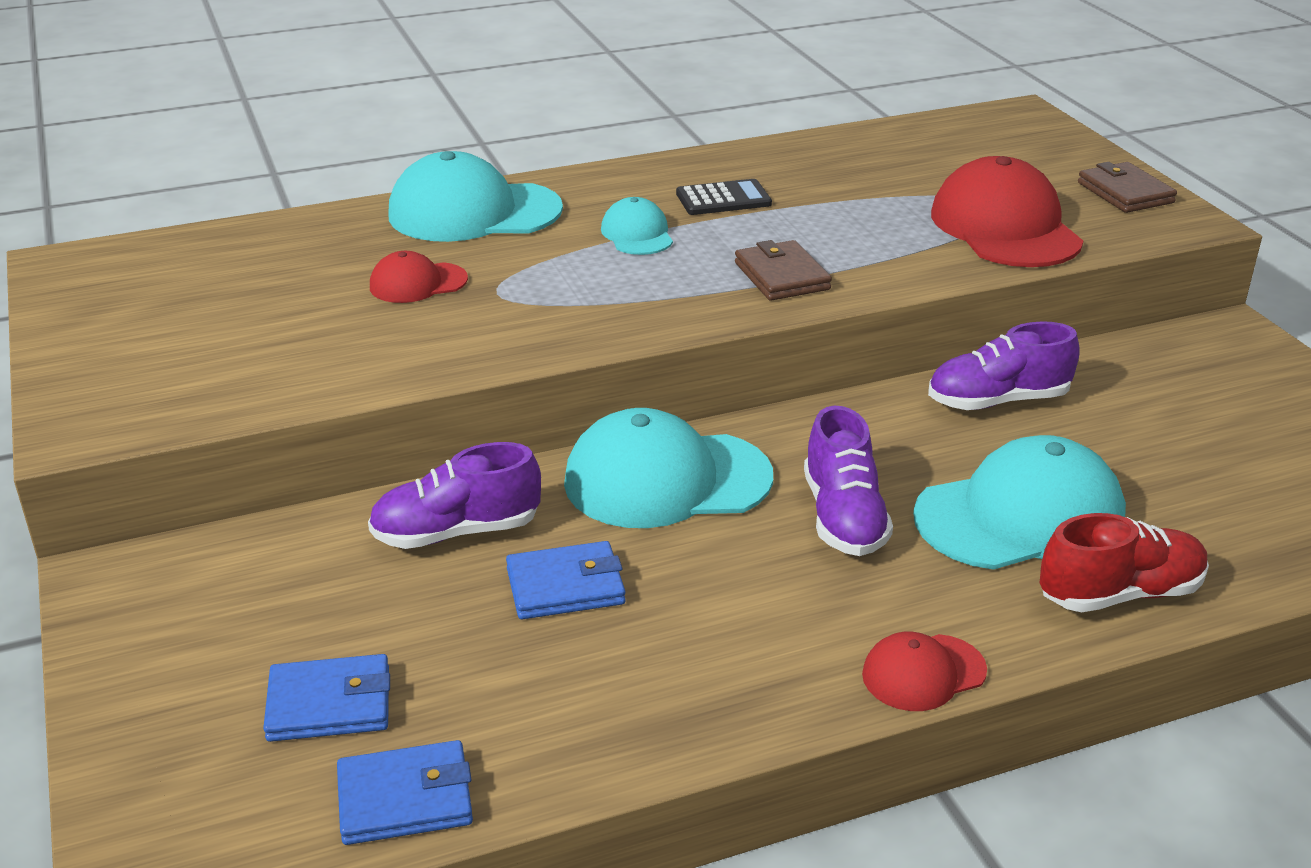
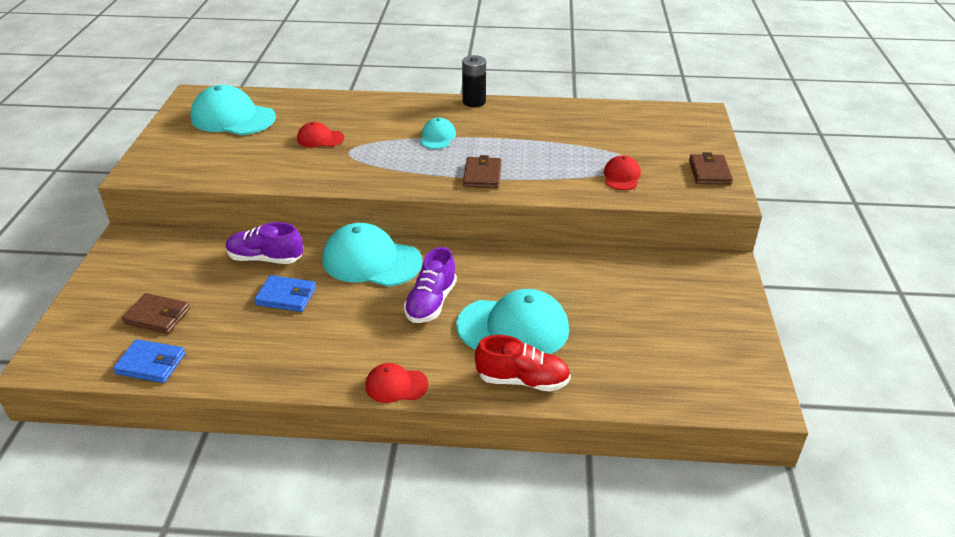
camera: 25 degrees right, 5 degrees up
(329, 704) = (157, 316): blue wallet -> brown wallet
(474, 212) = (376, 108): turquoise cap -> turquoise cap (233, 118)
(641, 167) = (474, 102): none -> black battery
(723, 199) = (496, 127): black calculator -> none
(997, 401) = (561, 267): purple shoe -> none
(1005, 227) = (621, 176): red cap -> red cap, size x0.52

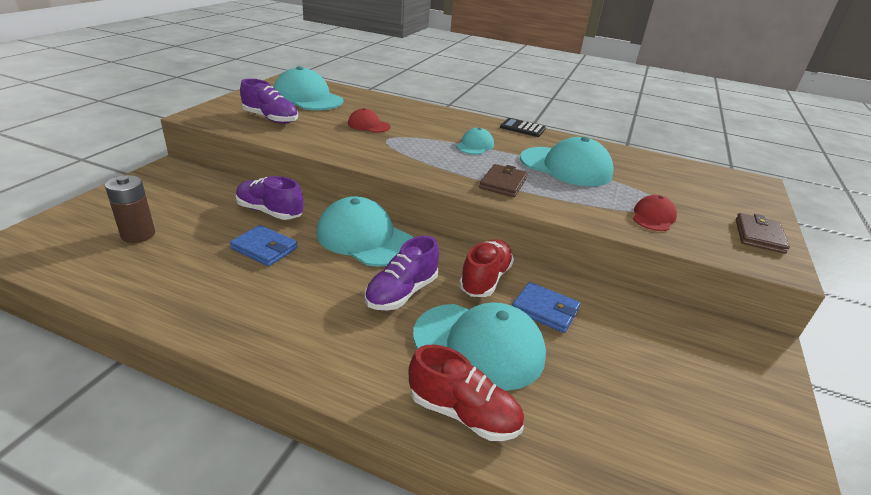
camera: 15 degrees right, 5 degrees down
(151, 364) = (94, 275): blue wallet -> blue wallet (545, 310)
(157, 316) = (138, 234): brown wallet -> brown battery
(215, 157) = (271, 119): none -> purple shoe
(396, 385) = (313, 372): red cap -> none
(474, 102) = (522, 128): black battery -> black calculator
(495, 270) = (485, 279): none -> red shoe
(531, 140) = (566, 167): none -> turquoise cap

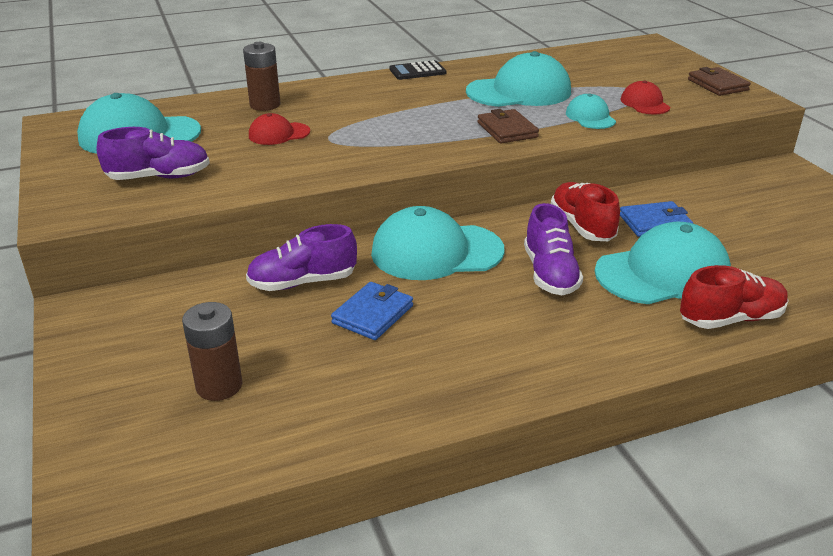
camera: 40 degrees left, 0 degrees up
(264, 248) = (373, 314): blue wallet -> blue wallet turned 45 degrees counterclockwise
(395, 109) = (265, 105): none -> brown battery
(475, 145) = (416, 107): turquoise cap -> turquoise cap (590, 117)

